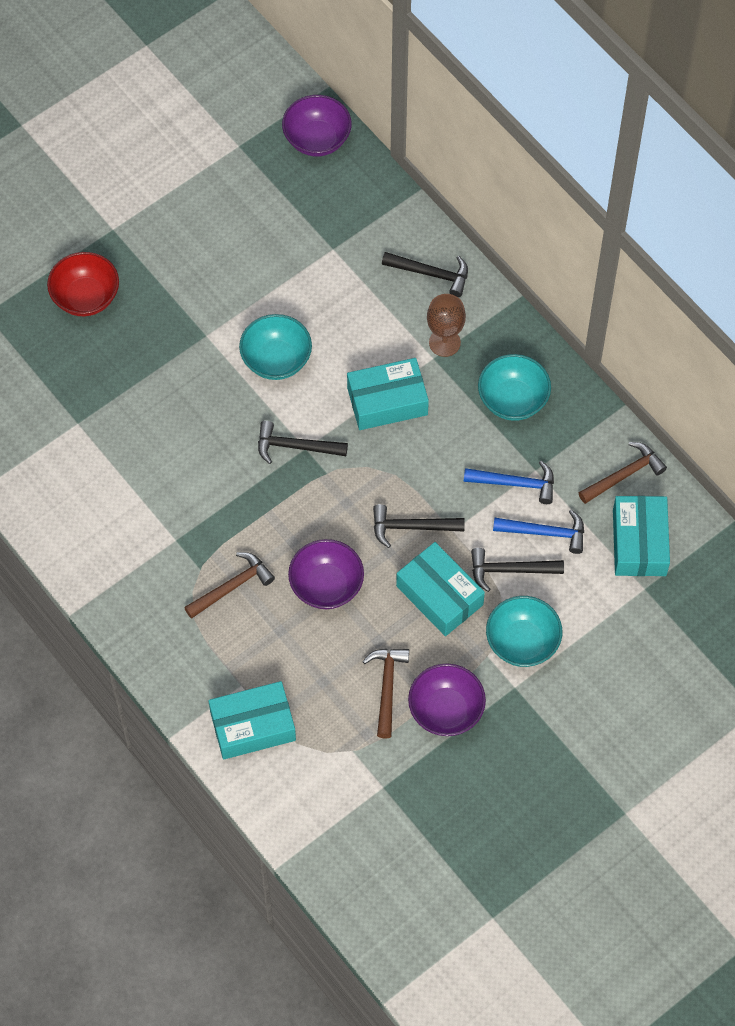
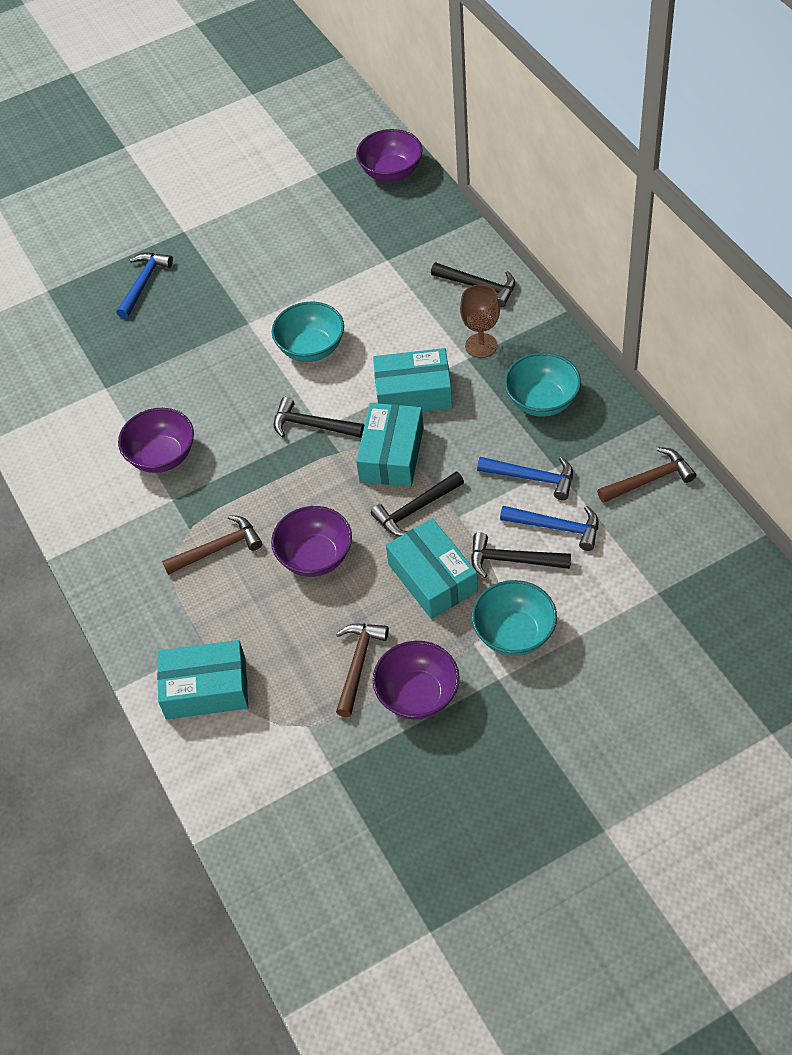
camera: 15 degrees right, 10 degrees down
(86, 297) = (143, 283): red bowl -> blue hammer
(154, 494) = (162, 456): none -> purple bowl
(411, 527) = (415, 509): black hammer -> black hammer turned 45 degrees counterclockwise
(639, 542) = (657, 546): turquoise box -> turquoise box (391, 454)

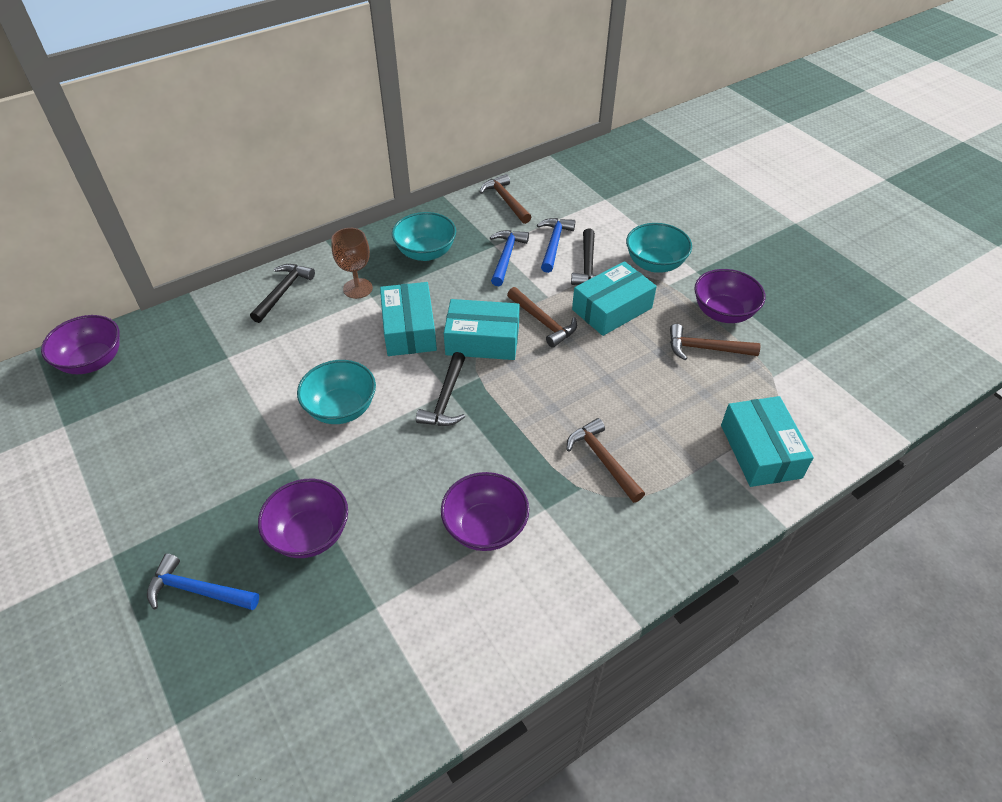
camera: 100 degrees left, 5 degrees down
(315, 557) = (602, 384): purple bowl -> purple bowl (310, 534)
(415, 509) = (543, 322): black hammer -> brown hammer

